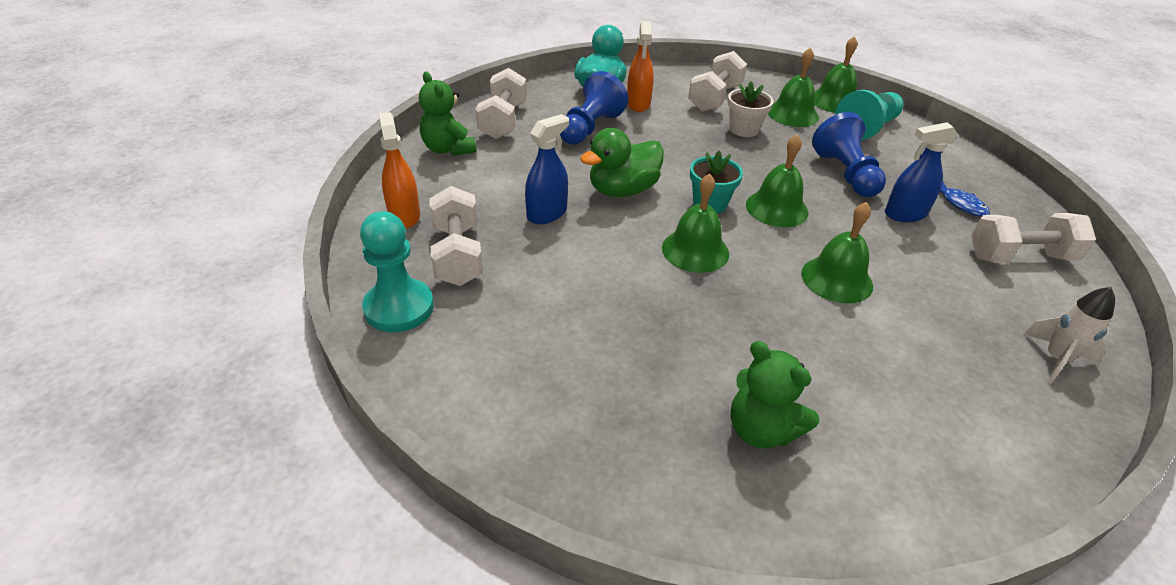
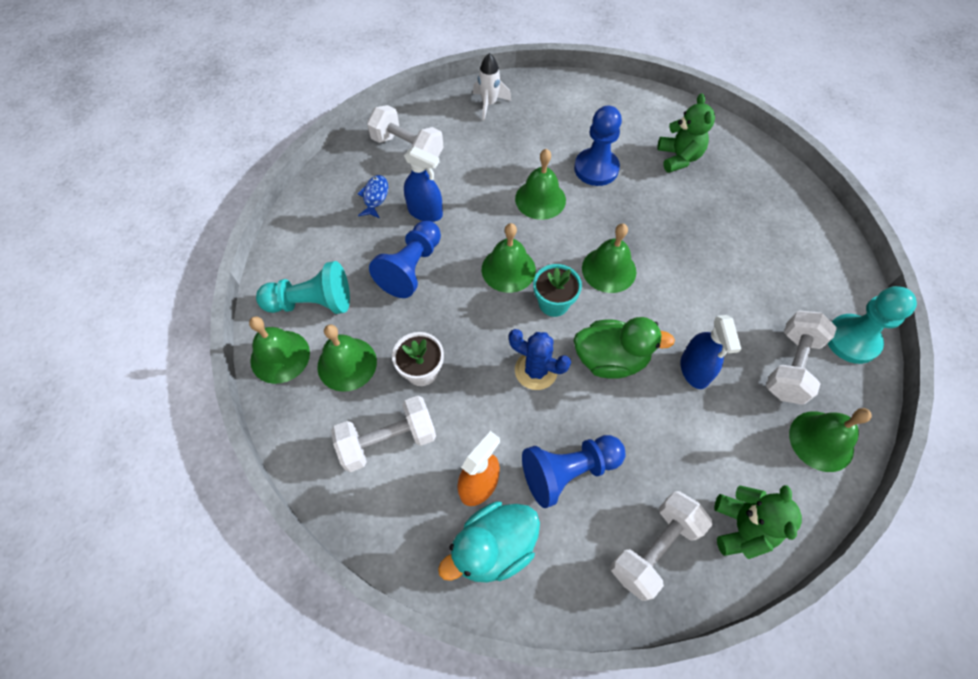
camera: 140 degrees left, 20 degrees up
(404, 216) = (821, 441): orange spray bottle -> green bell
(547, 214) = (694, 370): blue spray bottle -> blue spray bottle turned 90 degrees counterclockwise
(670, 161) = (536, 370): none -> blue cactus
(832, 348) = (596, 168): none -> blue pawn

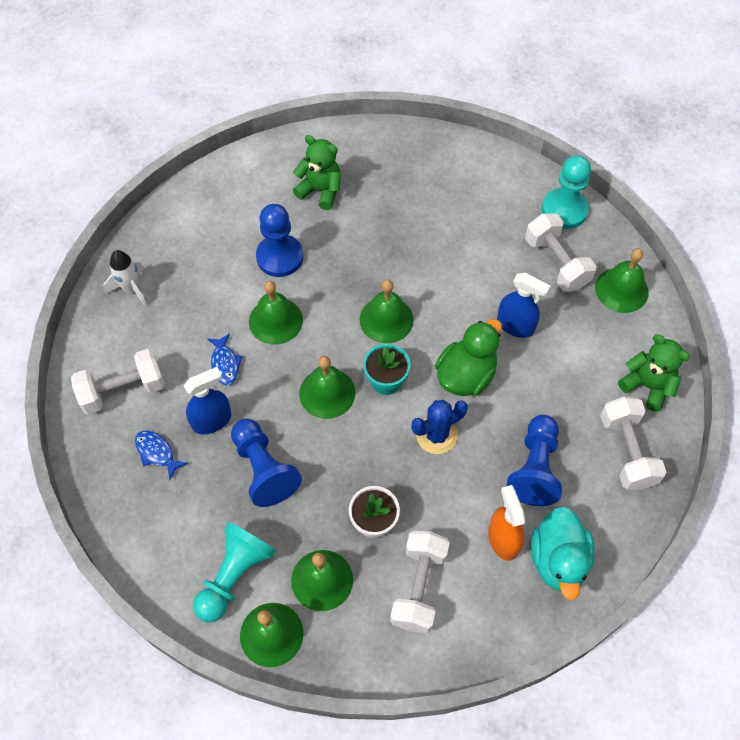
camera: 55 degrees left, 0 degrees up
(477, 191) = (225, 364): none -> blue fish

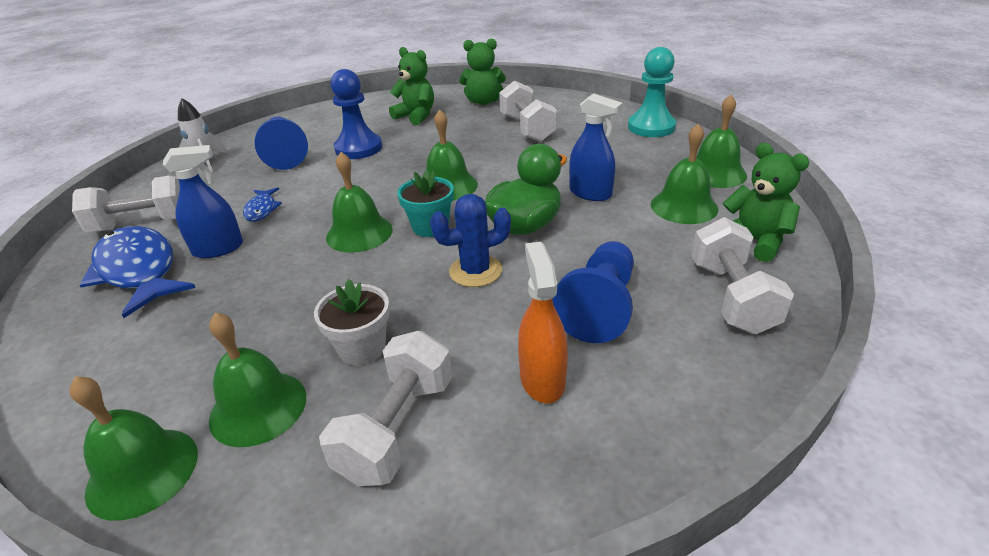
camera: 10 degrees right, 25 degrees down
(157, 453) = (138, 271): blue fish -> blue fish, size x2.10
(234, 575) = (141, 393): turquoise pawn -> none
(263, 469) = (250, 290): blue pawn -> blue pawn (285, 155)
(275, 320) = (332, 184): green bell -> green bell (684, 206)
(386, 158) = (483, 101): none -> green teddy bear
(556, 263) = (641, 156): white dumbbell -> white dumbbell (527, 128)
(558, 560) = (626, 411): turquoise duck -> none

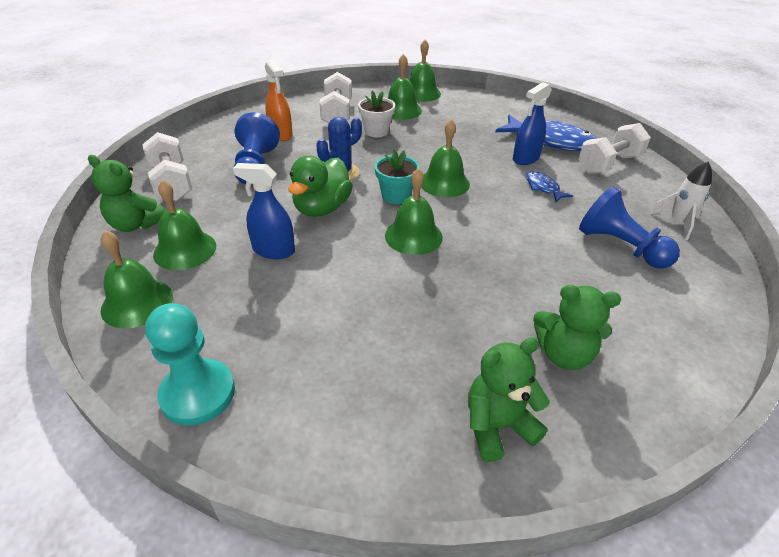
camera: 155 degrees right, 5 degrees up
(358, 148) = (558, 271): blue pawn -> none
(527, 128) = (382, 353): white dumbbell -> none

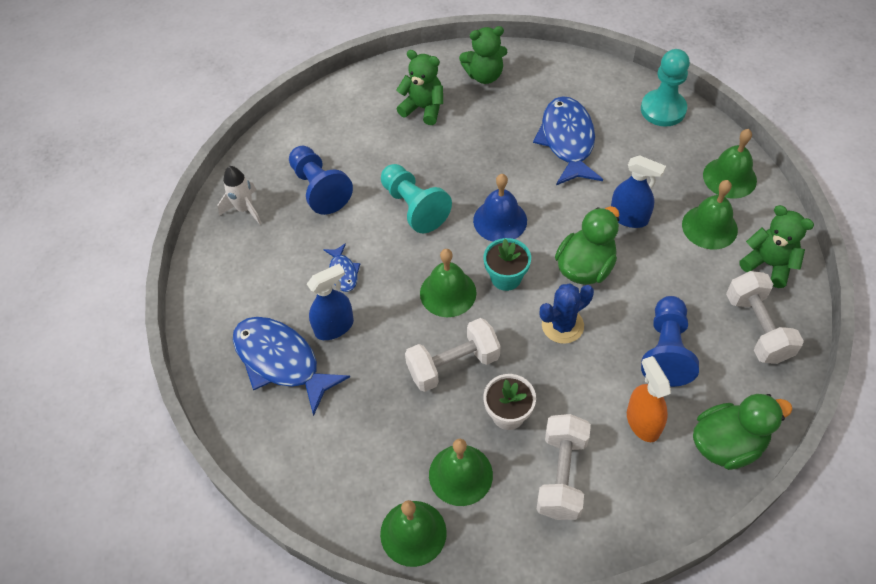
camera: 165 degrees left, 15 degrees up
(223, 130) = (727, 444): none -> green duck
(347, 328) = (567, 141): none -> blue fish
(413, 236) = (500, 220): green bell -> blue bell
(508, 239) = (414, 207): none -> turquoise pawn
(608, 164) = (243, 304): white dumbbell -> white dumbbell (453, 365)

